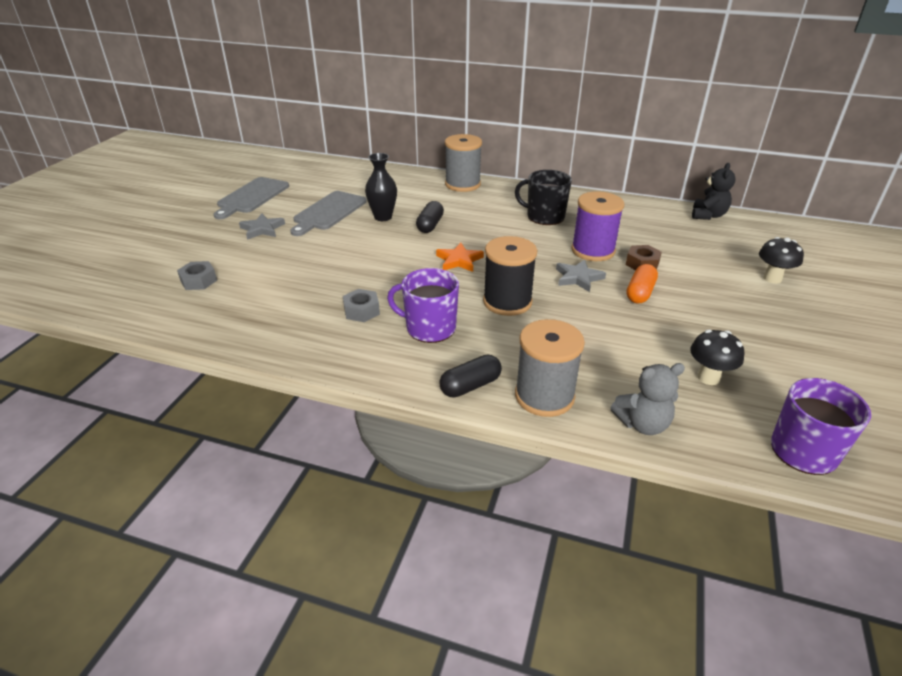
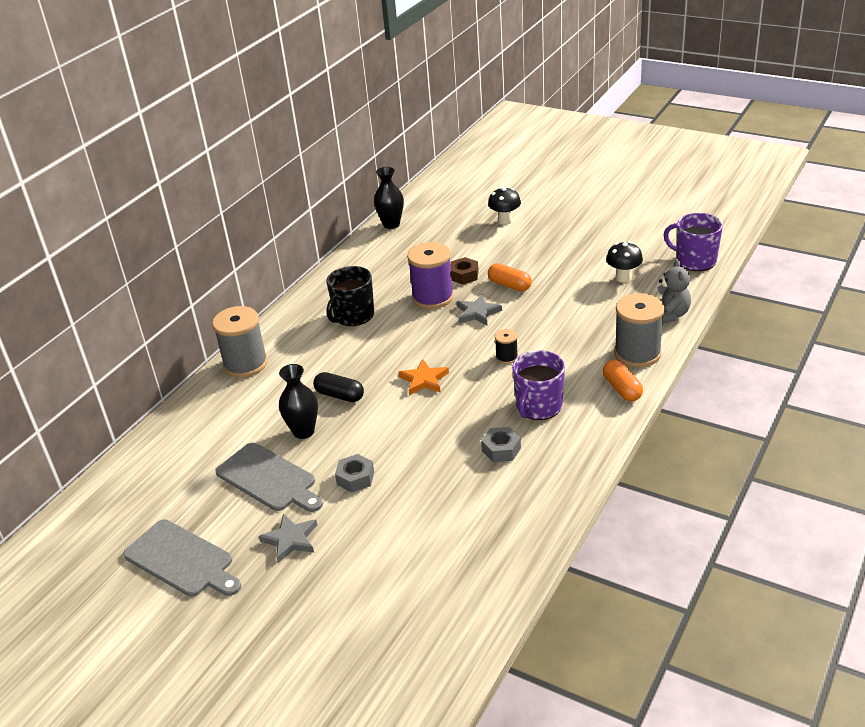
camera: 75 degrees left, 0 degrees up
(199, 281) = (406, 587): grey nut -> grey nut (355, 478)
(470, 386) = (622, 389): black capsule -> orange capsule
(507, 302) = (506, 357): black spool -> black spool, size x0.49
(708, 215) = (391, 224): black teddy bear -> black vase

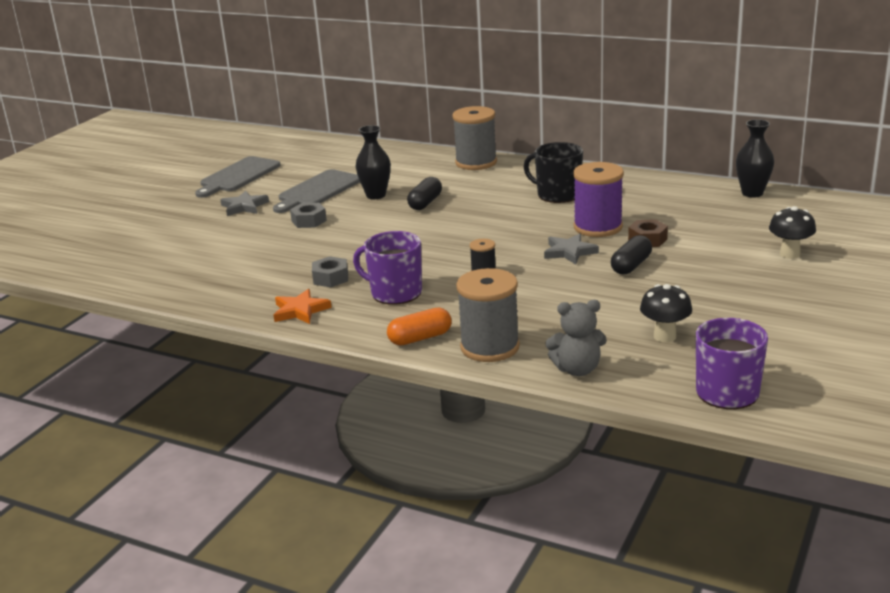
camera: 85 degrees right, 10 degrees down
(424, 380) = (446, 235): orange star -> orange star (300, 310)
(509, 285) = (631, 266): orange capsule -> black capsule

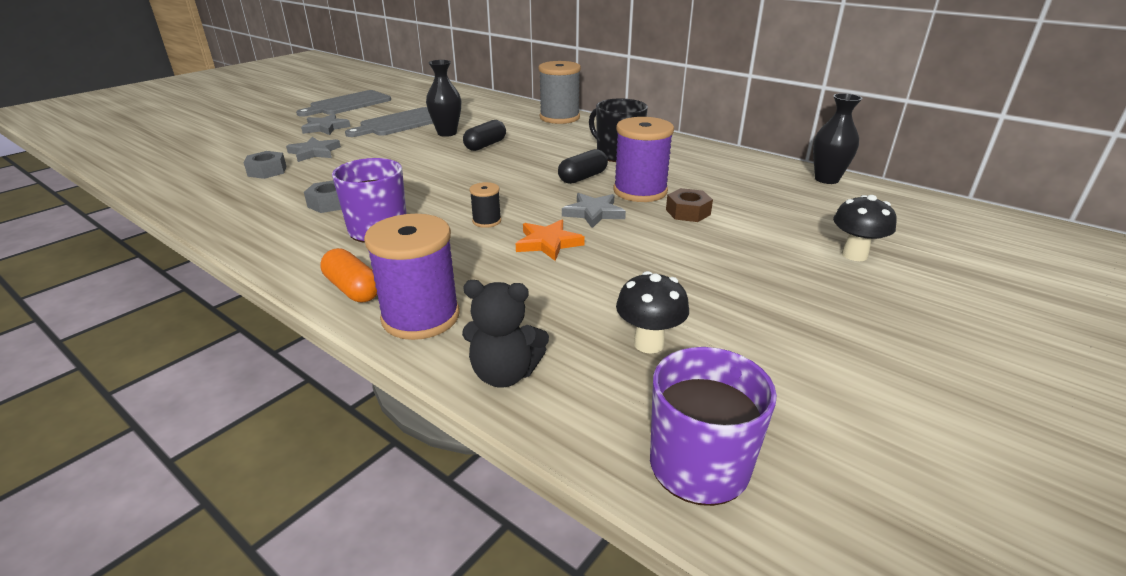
camera: 10 degrees right, 5 degrees up
(262, 234) = (314, 152): none -> grey star
(300, 310) = (264, 233): orange star -> orange star (548, 243)
(309, 221) = (366, 147): grey nut -> grey nut (267, 171)
(420, 338) = (353, 289): orange capsule -> orange capsule turned 60 degrees clockwise
(490, 347) = (420, 317): grey spool -> purple spool
(577, 369) = (504, 374): grey teddy bear -> black teddy bear
(631, 266) = (654, 239): black capsule -> black capsule (583, 177)

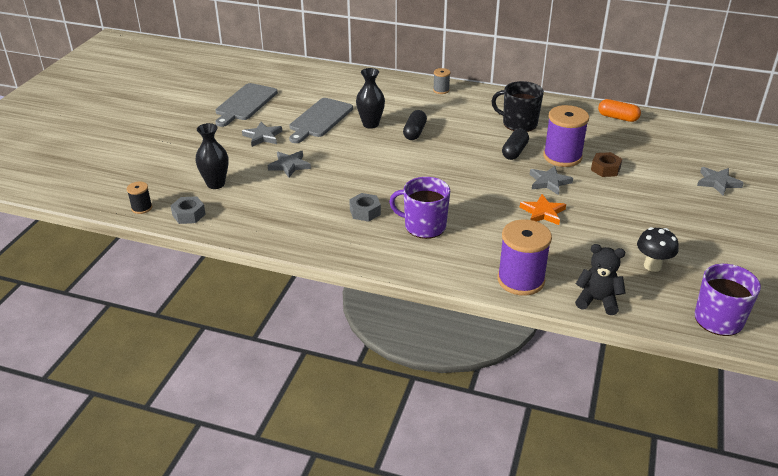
camera: 20 degrees left, 5 degrees up
(267, 171) = (277, 192): grey nut -> grey nut (189, 215)
(353, 289) = (461, 272): orange capsule -> orange capsule (617, 118)
(486, 221) = (488, 204): black spool -> black spool (142, 208)
(504, 374) = (597, 300): black teddy bear -> black teddy bear turned 150 degrees counterclockwise
(559, 118) = (441, 90): grey spool -> grey spool, size x0.49
(826, 179) = (669, 122): black vase -> black vase (215, 184)
(854, 255) = (718, 182): black mushroom -> grey star

